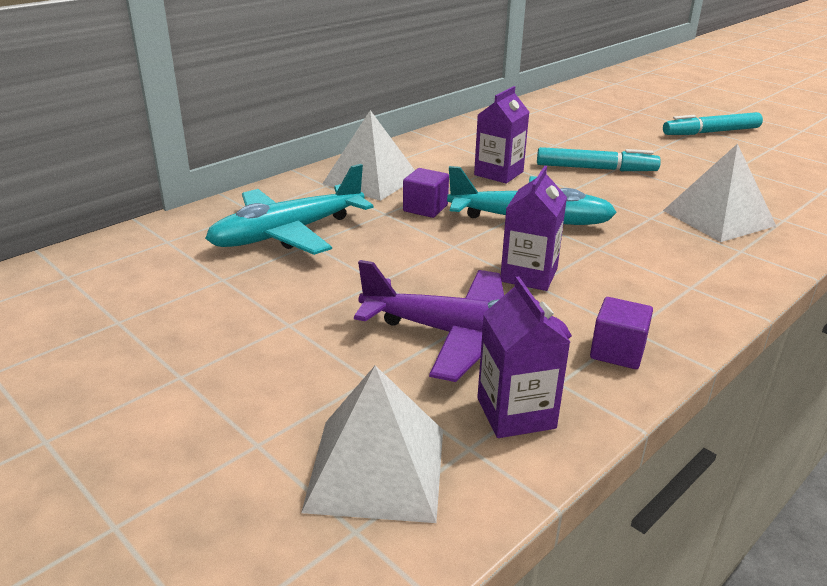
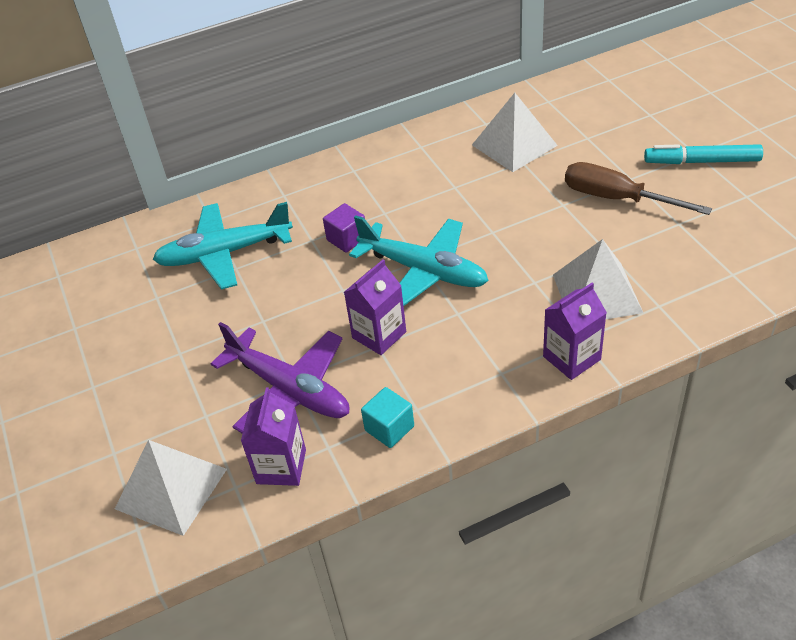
camera: 25 degrees right, 15 degrees up
(371, 180) = (324, 193): white pyramid -> white pyramid (514, 145)
(498, 173) = (439, 200): purple carton -> purple carton (571, 358)
(596, 169) = (535, 205): turquoise marker -> none
(617, 352) = (389, 428): purple cube -> turquoise cube
(665, 158) = (616, 198): none -> brown screwdriver

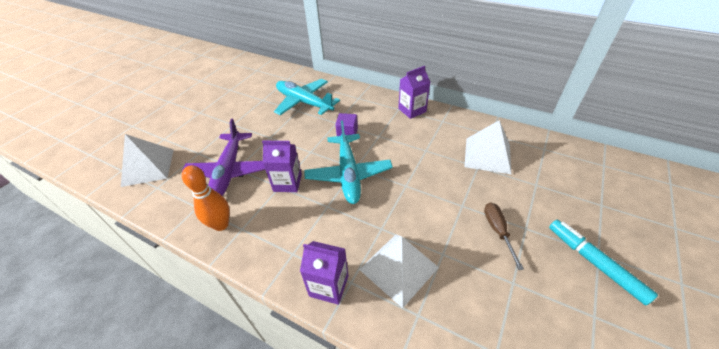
camera: 50 degrees right, 0 degrees up
(281, 466) = (176, 196): purple carton -> purple carton (412, 110)
(389, 428) = (221, 224): turquoise cube -> orange bowling pin
(616, 198) = (497, 231): brown screwdriver -> brown screwdriver, size x0.63

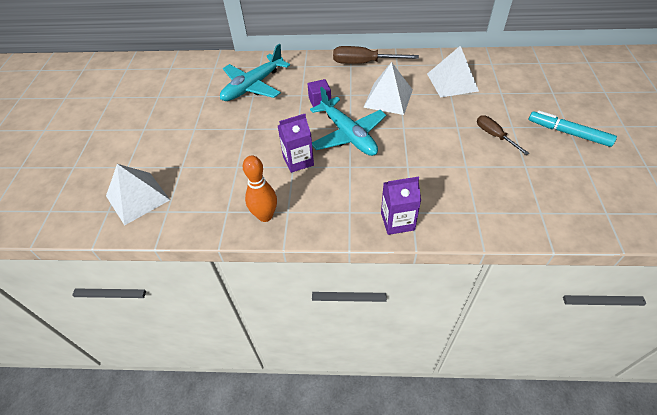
camera: 25 degrees left, 5 degrees up
(229, 171) = (231, 171): purple plane -> none
(304, 102) = (253, 86): turquoise plane -> turquoise plane turned 60 degrees counterclockwise
(398, 268) = (441, 188): white pyramid -> white pyramid (388, 98)
(412, 110) = (364, 63): purple carton -> brown screwdriver

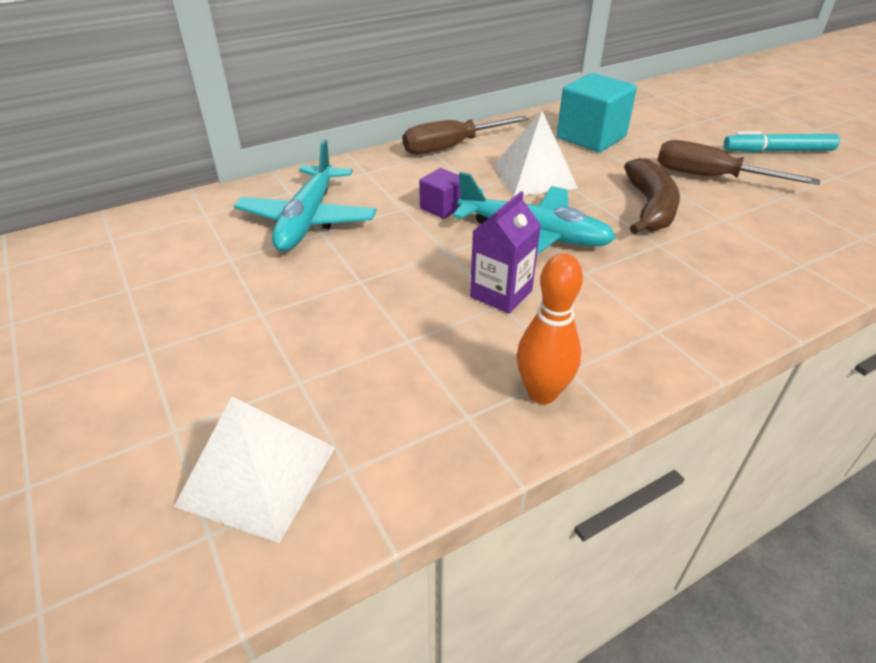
camera: 35 degrees left, 10 degrees down
(397, 221) = (733, 314): purple carton -> none
(430, 142) = (649, 207): none -> brown banana
(452, 82) = (591, 137): white pyramid -> turquoise cube
(494, 136) = (710, 177): brown screwdriver -> brown screwdriver, size x1.60

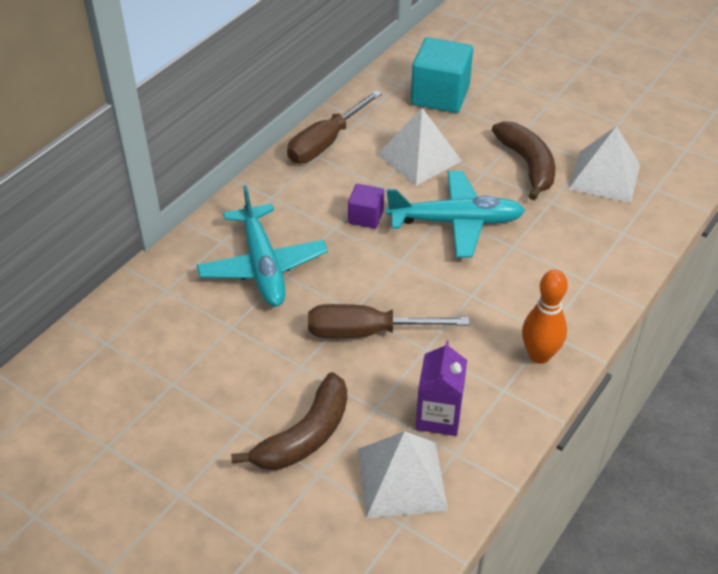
camera: 25 degrees left, 5 degrees up
(198, 383) = (305, 435): none -> brown banana
(501, 293) = (465, 286): purple carton -> purple carton (439, 416)
(710, 177) = (558, 116): brown screwdriver -> brown screwdriver (367, 332)
(739, 238) = (604, 176): none -> white pyramid
(777, 151) = (596, 69): turquoise marker -> none

